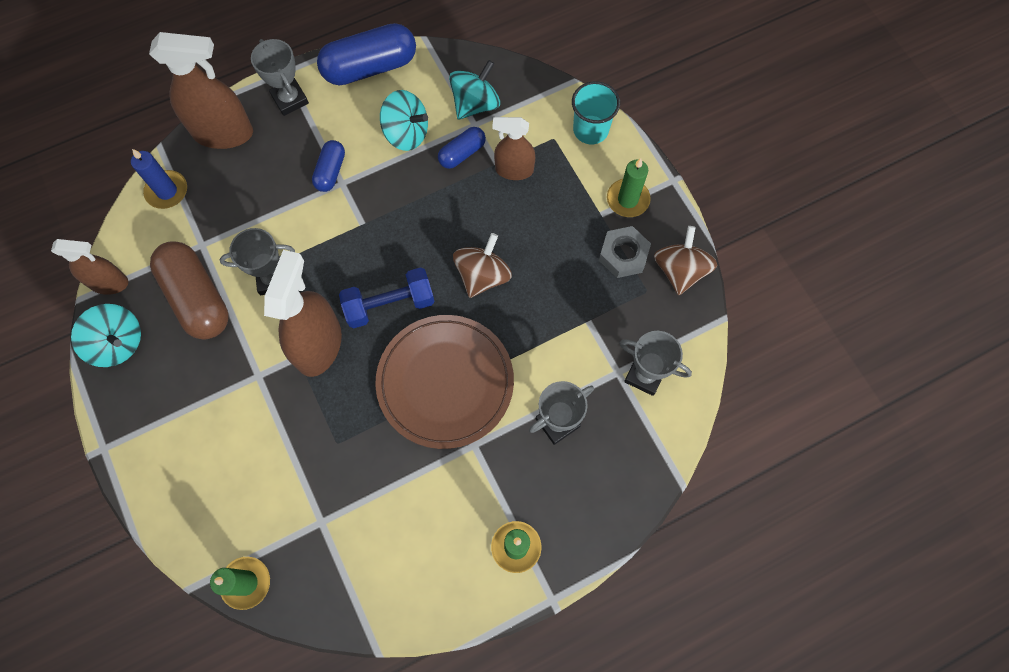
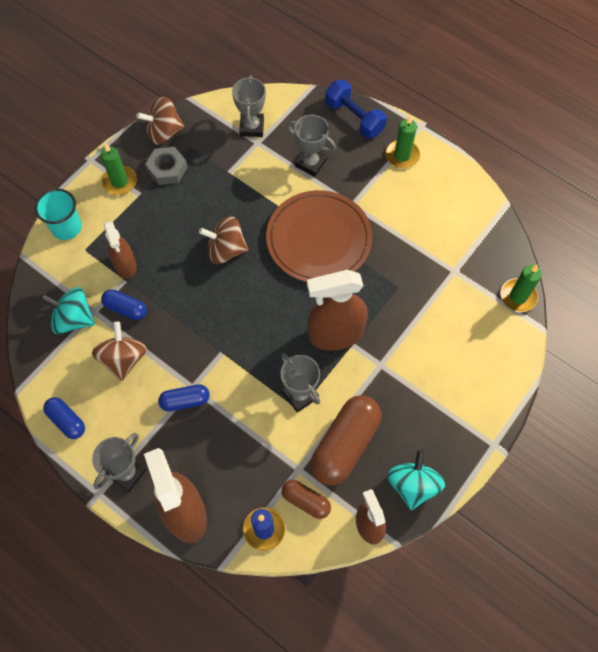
camera: 115 degrees left, 5 degrees down
(168, 237) = (306, 501): none -> brown capsule
(370, 67) = (67, 421): blue capsule -> blue capsule, size x0.53
(389, 305) = (279, 301): blue dumbbell -> blue dumbbell (354, 118)
(406, 133) = (123, 359): turquoise spinning top -> brown spinning top

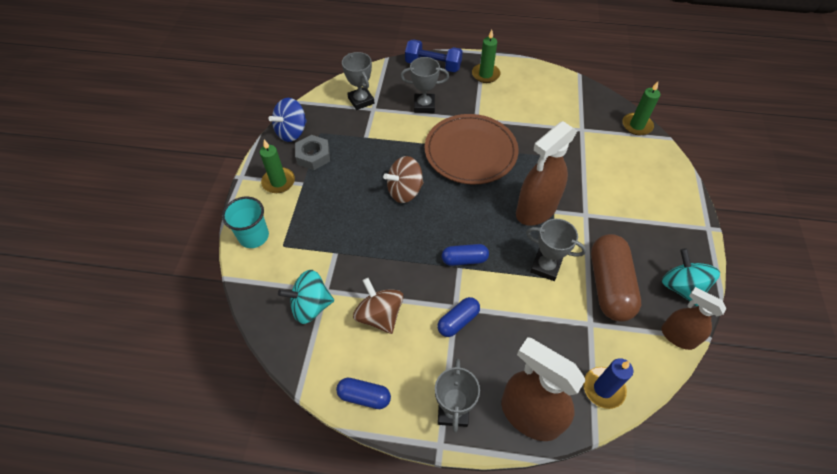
camera: 30 degrees left, 10 degrees down
(125, 265) = (328, 241): brown spray bottle -> none
(126, 309) = (352, 274): blue capsule -> blue capsule (464, 259)
(164, 132) = (292, 132): brown spinning top -> blue spinning top
(306, 501) = (616, 345): brown capsule -> none

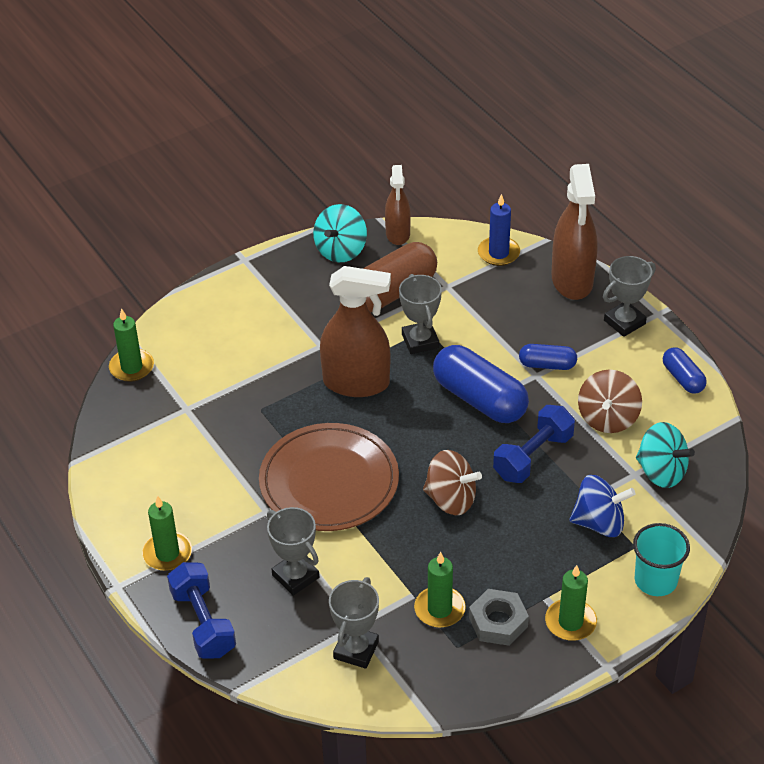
camera: 130 degrees left, 10 degrees down
(292, 132) = (488, 677): blue spinning top -> blue spinning top (599, 523)
(346, 141) = (439, 609): none -> green candle
(393, 250) = (533, 456): none -> blue dumbbell
(464, 259) = (479, 399): blue capsule -> blue capsule, size x1.88

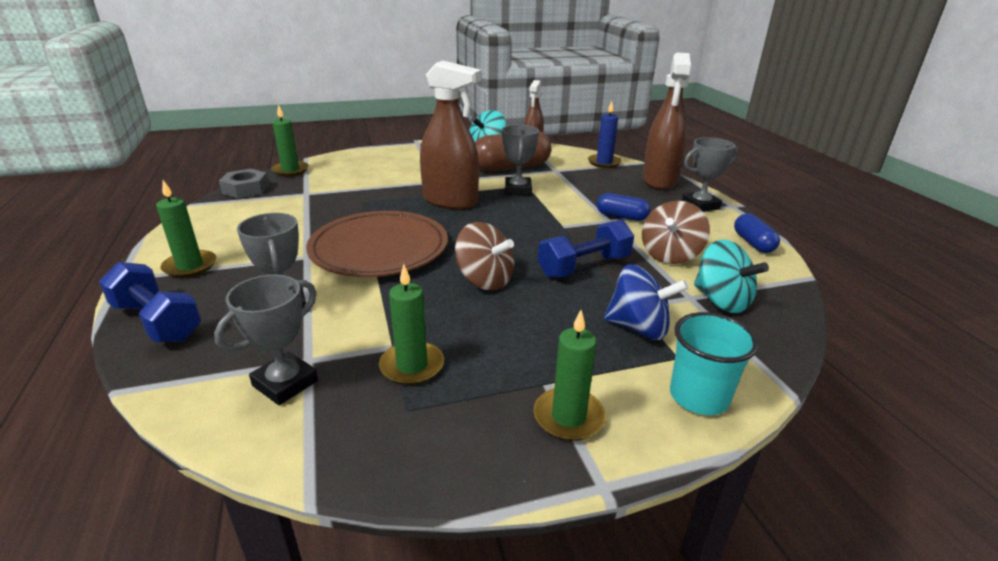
camera: 15 degrees right, 15 degrees down
(203, 622) = (157, 321): blue dumbbell -> blue dumbbell turned 45 degrees counterclockwise
(479, 399) = (550, 225): blue capsule -> none
(498, 622) = (474, 395): grey nut -> grey nut (246, 189)

